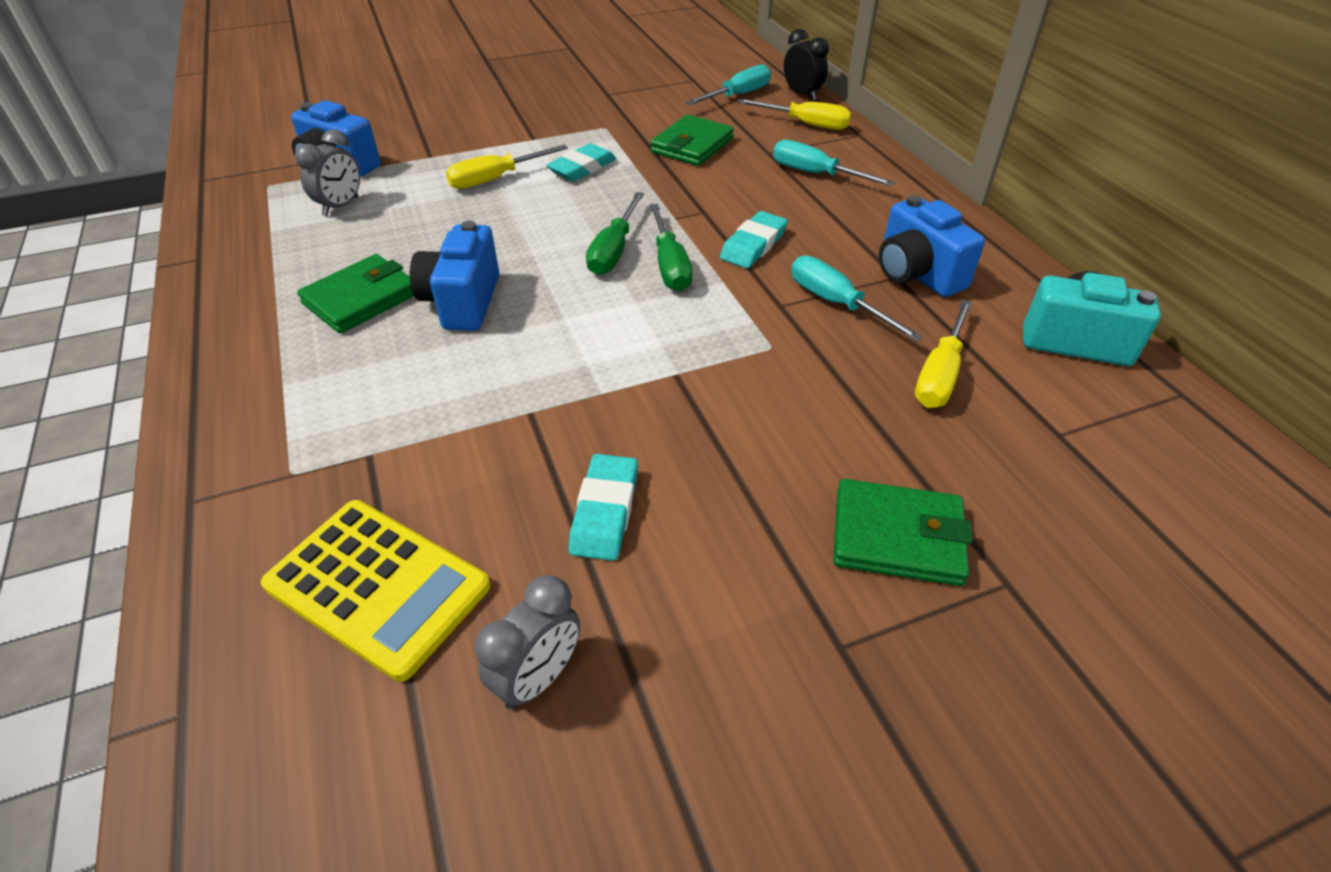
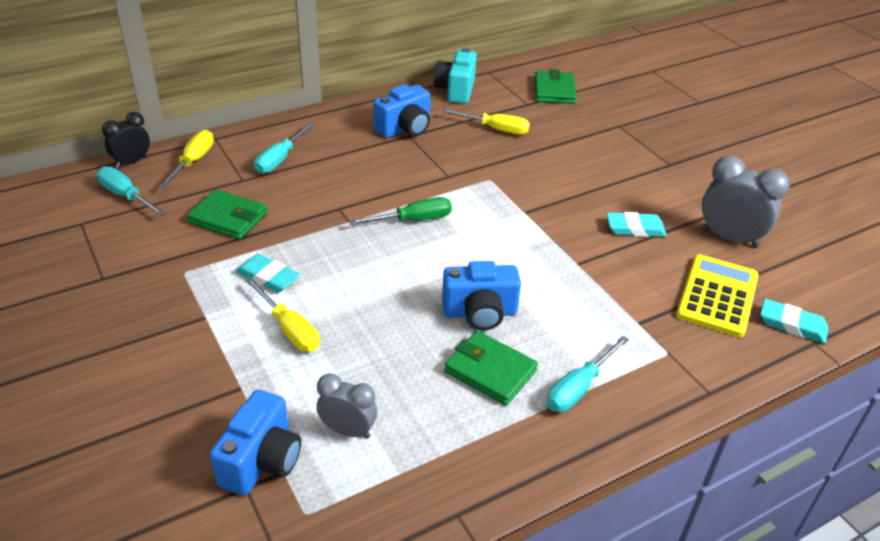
camera: 100 degrees left, 5 degrees down
(538, 677) = (729, 238): grey clock -> grey clock, size x1.59
(614, 250) = (399, 247): green screwdriver -> none
(753, 245) = (382, 186): turquoise eraser -> turquoise eraser (792, 325)
(836, 303) = (442, 156): turquoise screwdriver -> turquoise screwdriver (579, 388)
(897, 537) = (608, 148): green wallet -> green wallet (554, 91)

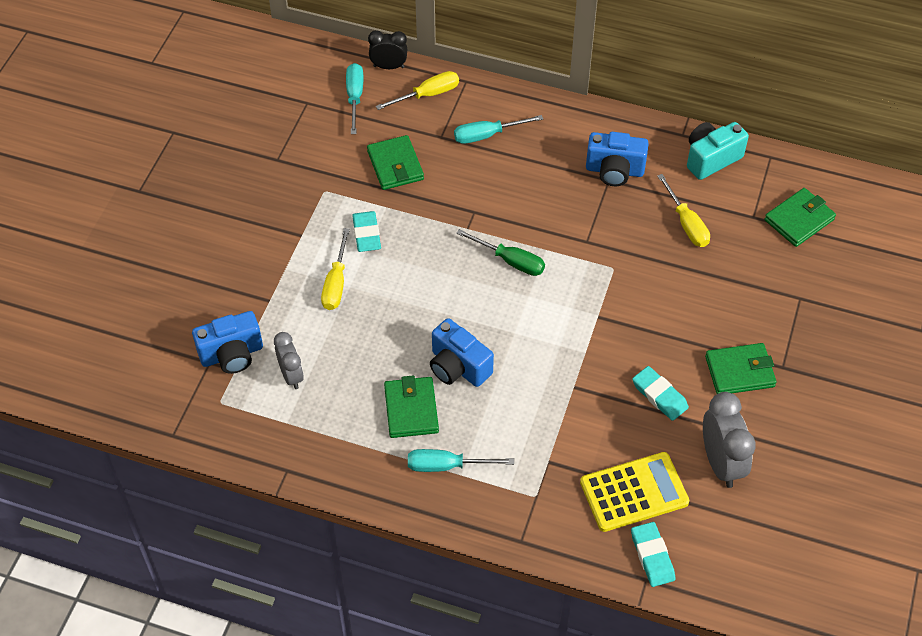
camera: 50 degrees right, 15 degrees up
(653, 182) = (739, 371): none -> green wallet

